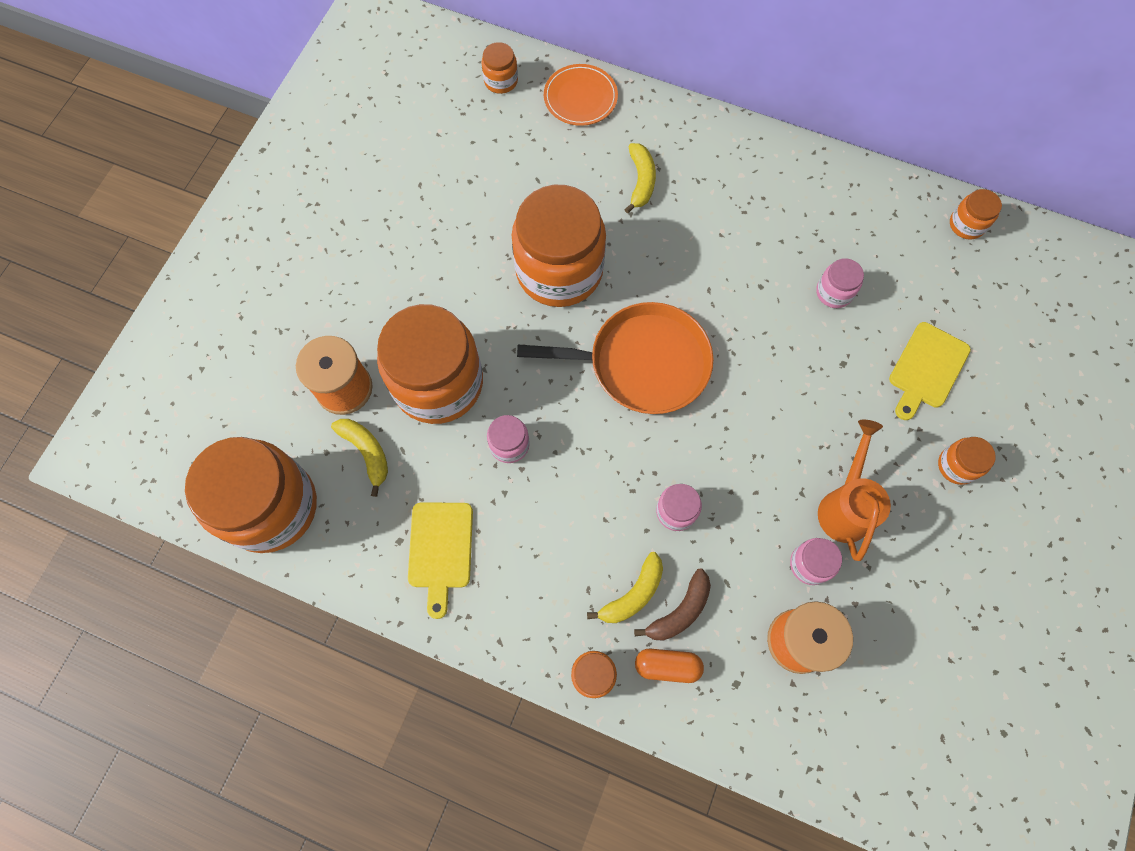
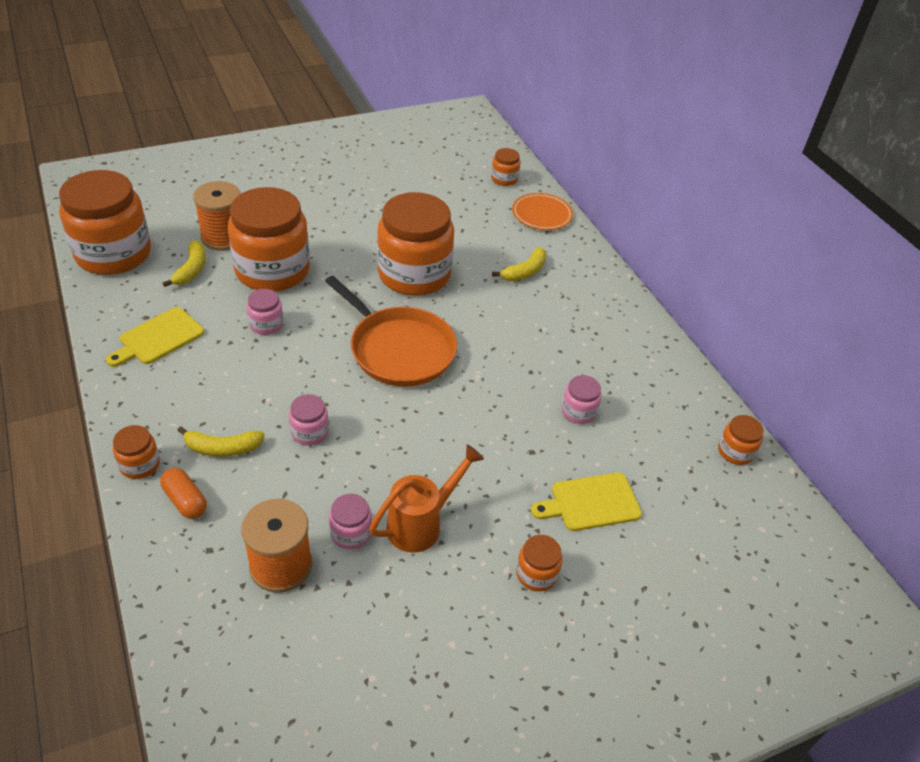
camera: 40 degrees right, 25 degrees down
(680, 611) = (235, 481): brown banana -> none

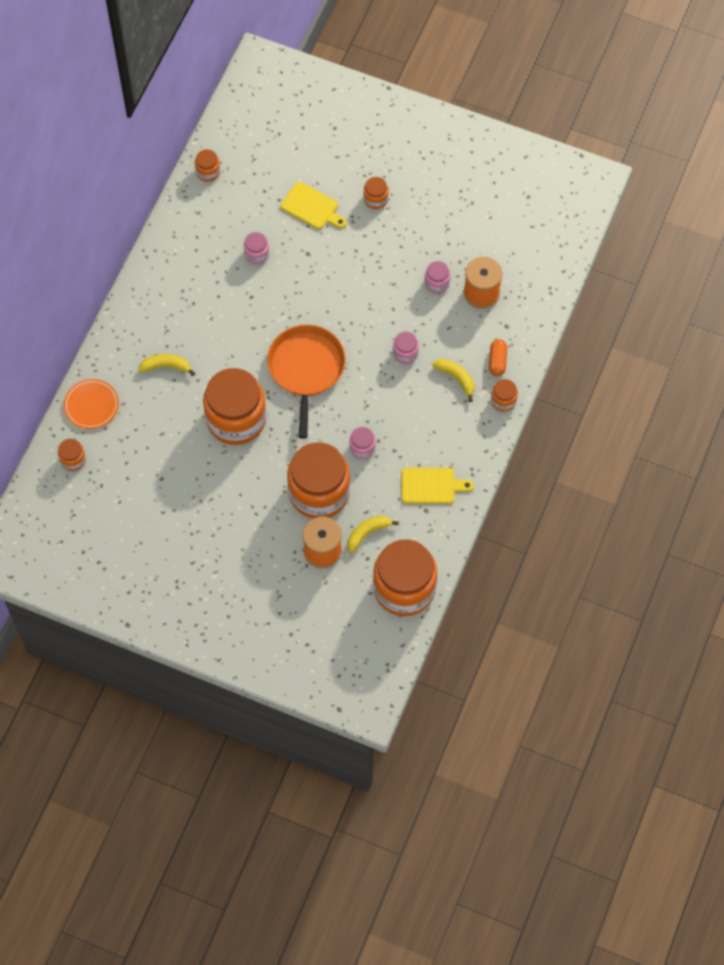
camera: 130 degrees left, 20 degrees up
(422, 524) = (400, 261): orange watering can -> none

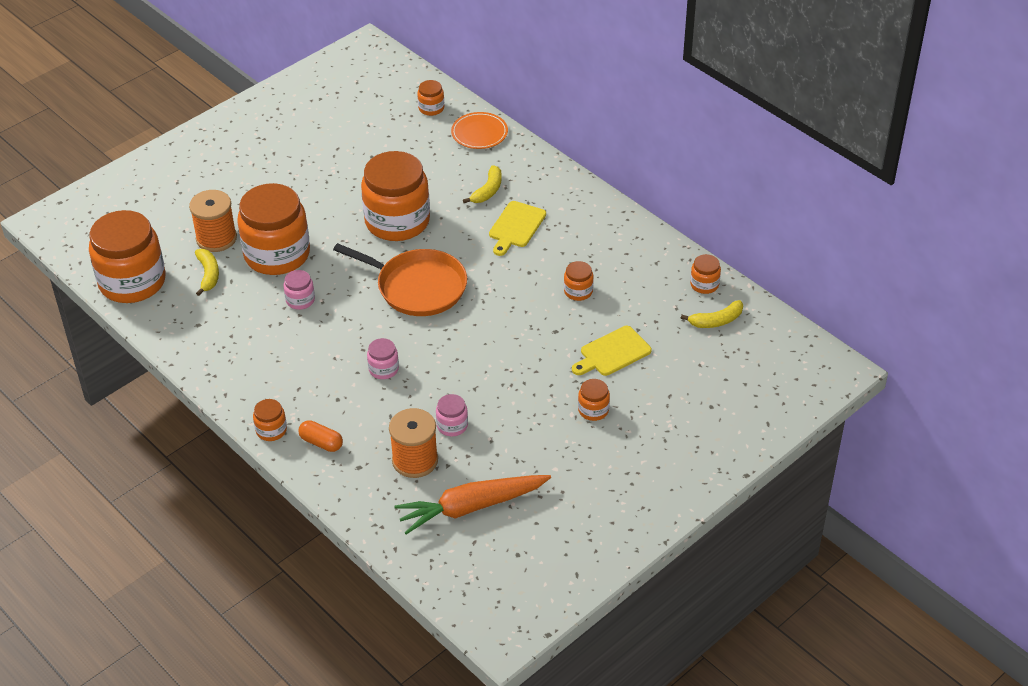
camera: 115 degrees right, 20 degrees down
(256, 254) = (578, 291): pink jar -> orange jar
(431, 486) = (220, 337): yellow cutting board -> yellow cutting board (516, 227)
(456, 378) = (325, 400): yellow banana -> yellow banana (716, 321)
(504, 240) = (471, 507): none -> orange carrot

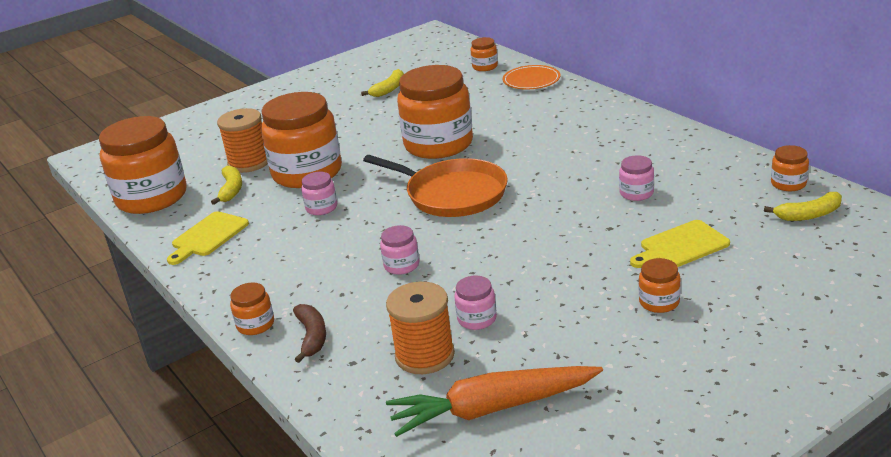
camera: 10 degrees right, 15 degrees down
(321, 442) = (312, 337): orange capsule -> brown banana
(488, 190) = (537, 119): yellow banana -> yellow banana (389, 89)
(516, 227) = (566, 144): yellow cutting board -> yellow cutting board (208, 236)
(578, 291) = (636, 193): orange jar -> pink jar

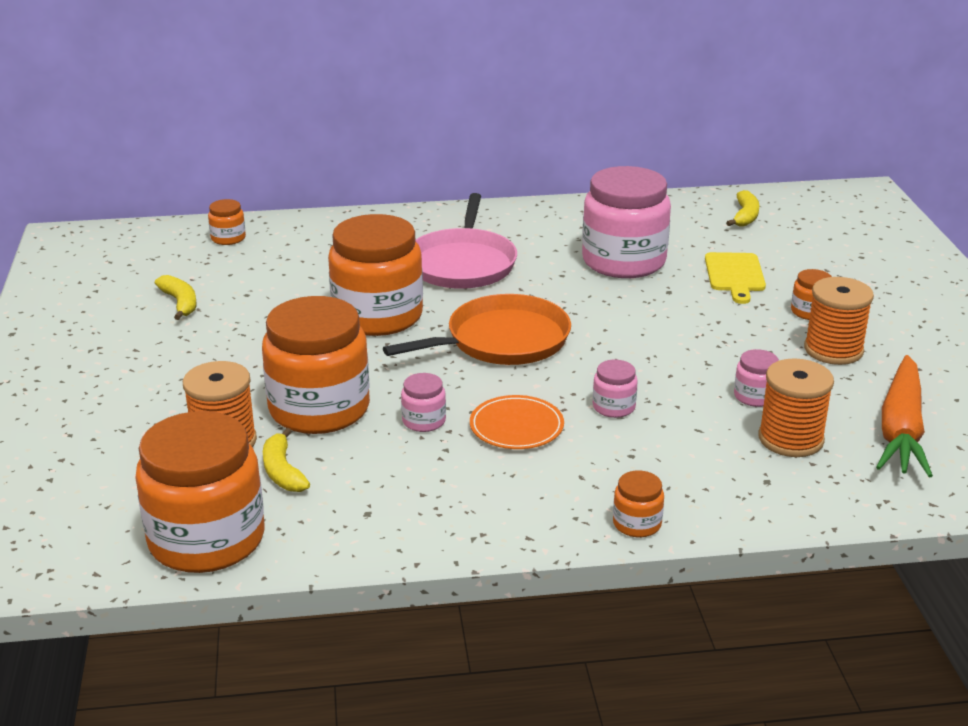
camera: 65 degrees left, 0 degrees up
(208, 236) = (387, 515): yellow cutting board -> none
(231, 190) = (283, 471): yellow banana -> yellow banana turned 135 degrees counterclockwise
(312, 337) = (697, 493): brown banana -> none
(531, 80) = (311, 228): orange plate -> orange plate (516, 426)
(548, 141) = (462, 263): none -> pink pan
(600, 334) = (833, 350): none -> orange spool
(636, 193) = (623, 261): pink jar -> pink jar, size x2.34
(788, 184) = (688, 205): orange jar -> none

